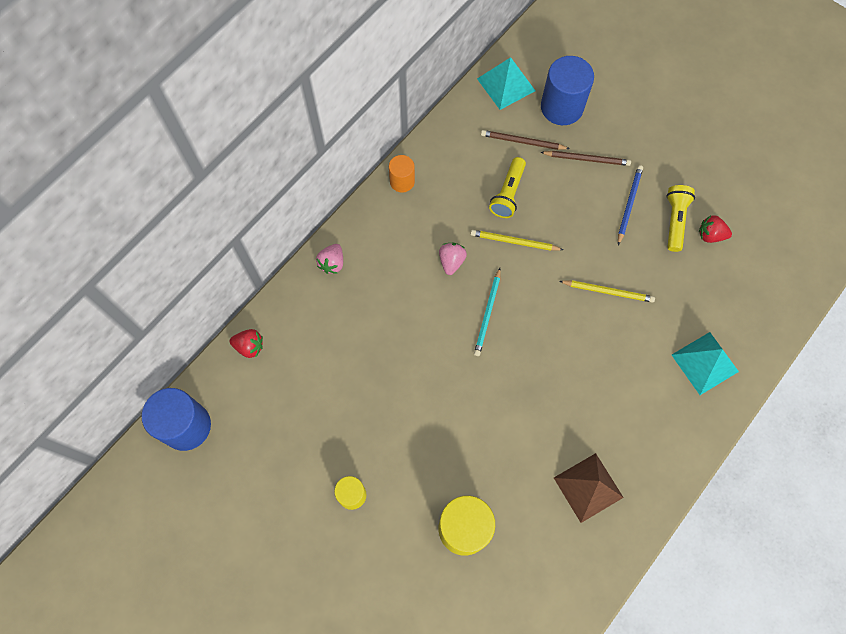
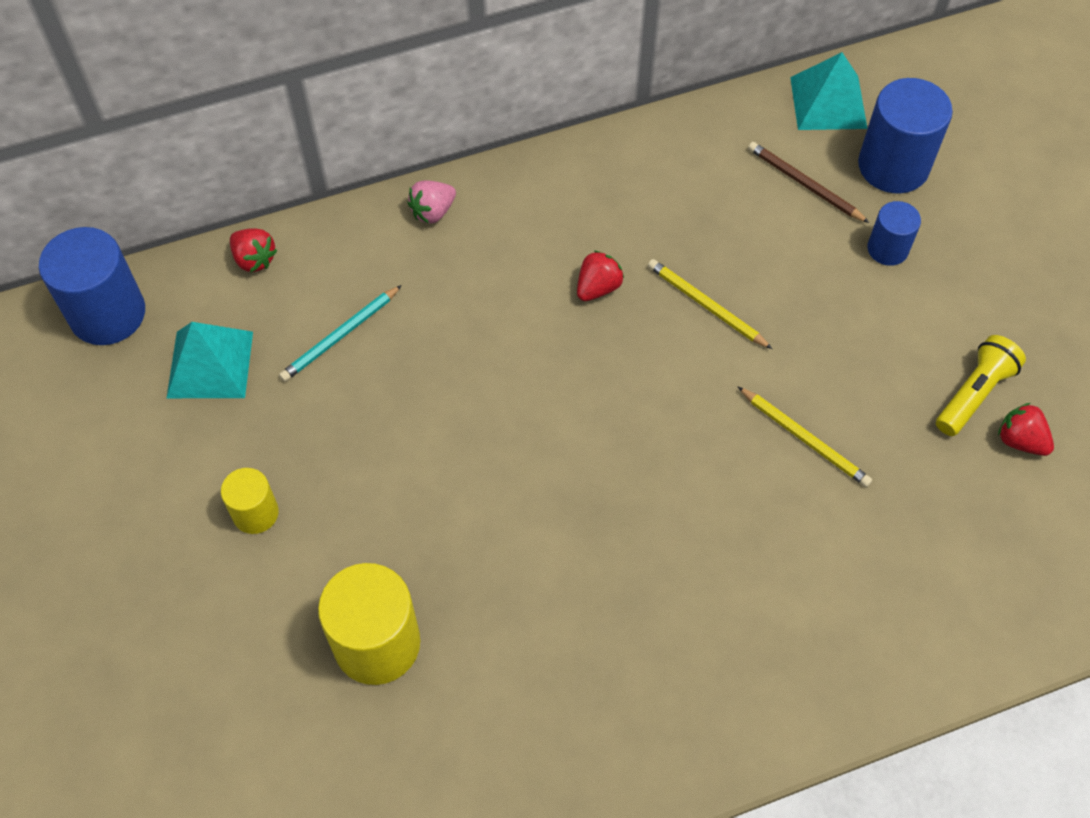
camera: 30 degrees right, 10 degrees down
(402, 181) = (597, 157): orange cylinder -> none
(451, 261) = (598, 288): pink strawberry -> red strawberry
(487, 313) = (604, 379): turquoise pencil -> turquoise pencil (340, 336)
(508, 194) = (738, 240): yellow flashlight -> none
(587, 159) = (887, 249): brown pencil -> blue cylinder
(588, 487) = (596, 690): brown pyramid -> none
(629, 204) = (914, 338): blue pencil -> none
(705, 363) = (895, 614): turquoise pyramid -> turquoise pyramid (210, 364)

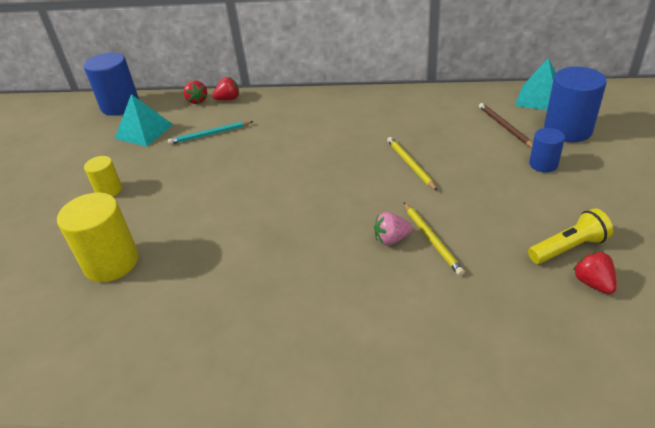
camera: 30 degrees right, 20 degrees down
(433, 212) = (292, 100): pink strawberry -> pink strawberry (391, 239)
(598, 288) = (353, 144): red strawberry -> red strawberry (228, 99)

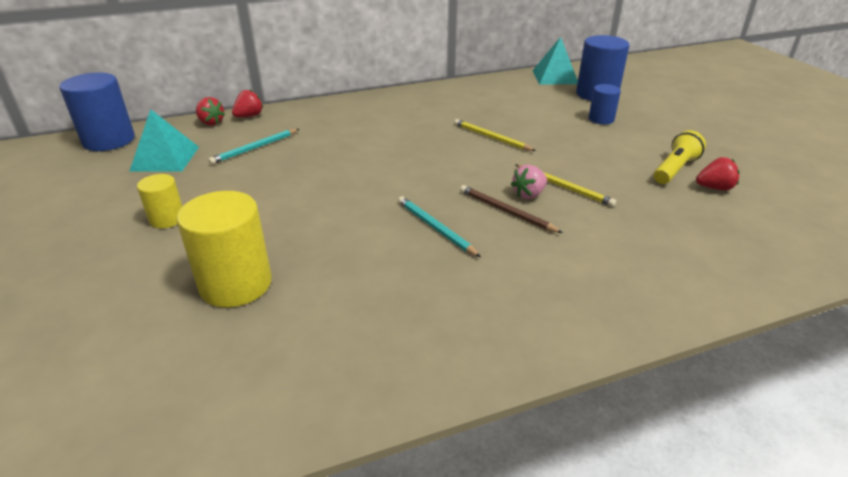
camera: 30 degrees left, 5 degrees down
(284, 253) = (435, 228): none -> turquoise pencil
(505, 127) = (546, 99): brown pencil -> brown pencil (506, 211)
(593, 283) = (714, 188): red strawberry -> red strawberry turned 135 degrees clockwise

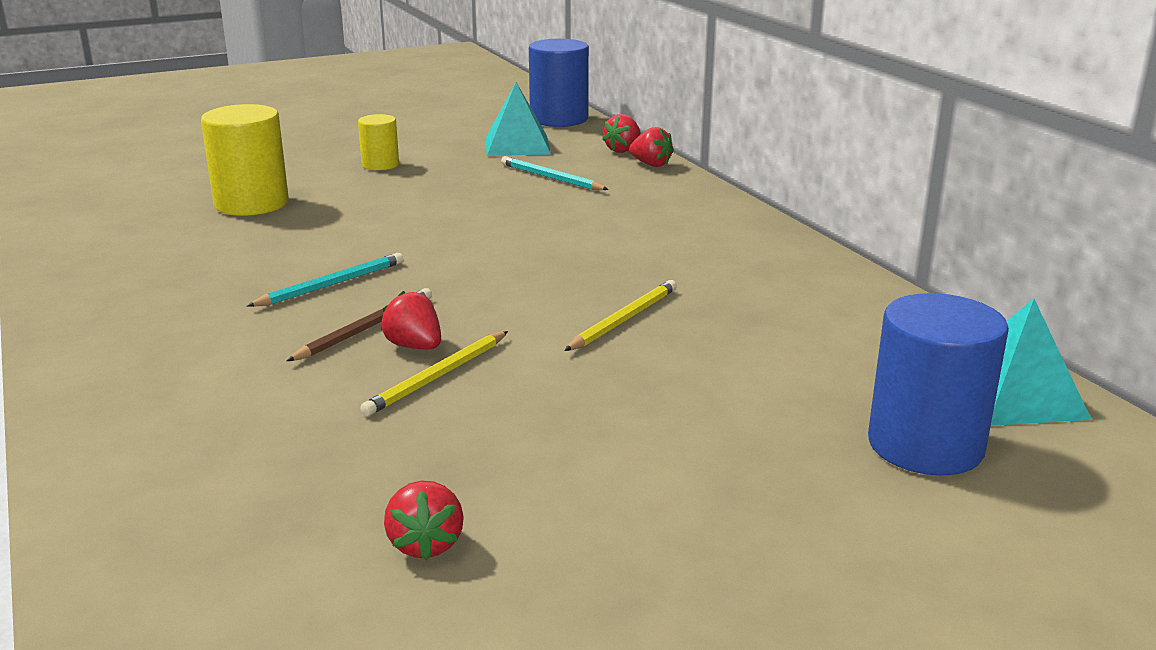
camera: 85 degrees right, 10 degrees down
(529, 194) = (414, 346): pink strawberry -> red strawberry
(601, 119) = (760, 438): blue cylinder -> none
(674, 169) = (511, 504): yellow flashlight -> none

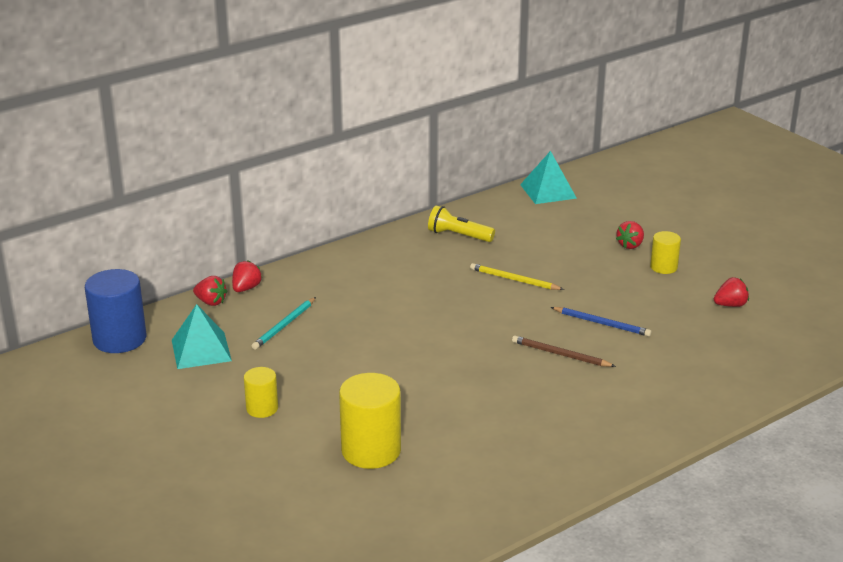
camera: 100 degrees left, 5 degrees up
(331, 284) = (507, 379): turquoise pencil -> none
(414, 346) = (573, 335): red strawberry -> red strawberry (630, 245)
(437, 376) = (602, 323): yellow pencil -> blue pencil
(632, 484) = (663, 267): none -> yellow cylinder
(795, 291) = (458, 235): none -> yellow flashlight
(925, 446) = (599, 210): blue cylinder -> none

